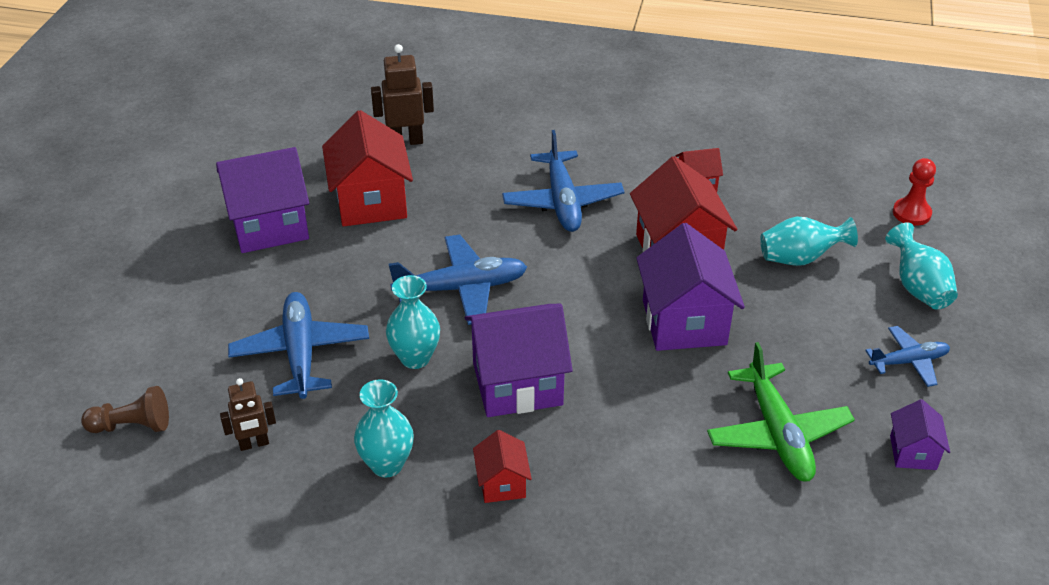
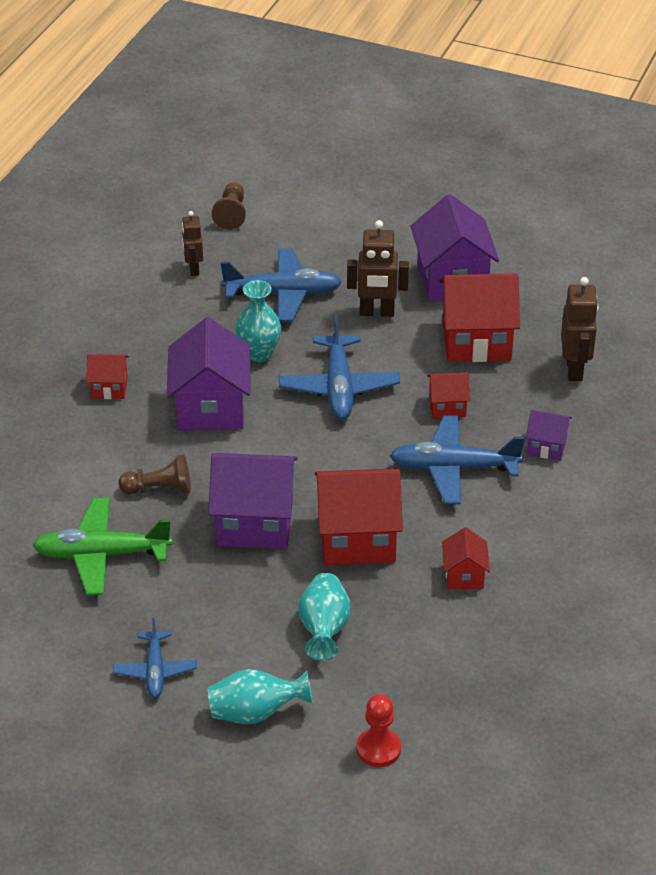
camera: 100 degrees right, 0 degrees up
(330, 274) = (377, 312): none -> brown robot
(387, 464) = (150, 332): turquoise vase -> none
(475, 212) = (447, 407): none -> red house
(661, 404) = (159, 489): none -> brown pawn
(913, 452) = (48, 638): purple house -> purple house (546, 446)

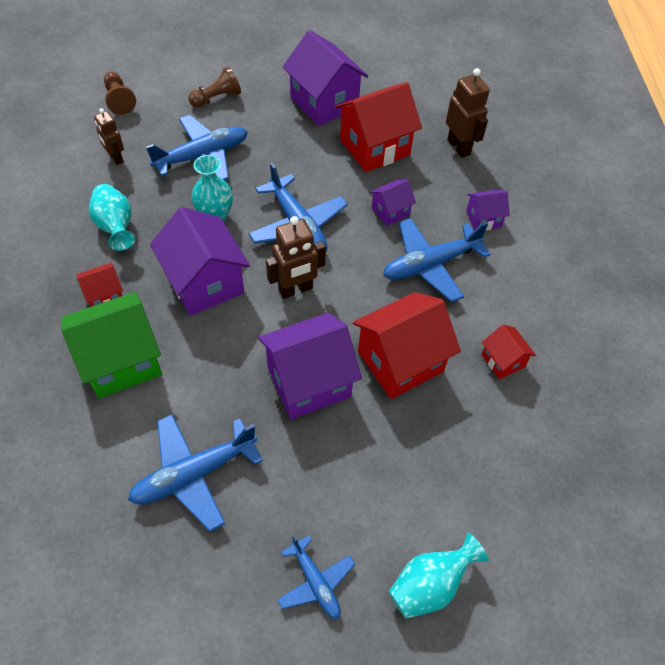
camera: 30 degrees left, 15 degrees up
(92, 446) = (121, 361): none -> green house
(101, 554) = (194, 474): green plane -> blue plane
(159, 489) = (207, 382): brown pawn -> brown pawn (217, 98)
(324, 630) = (431, 465): turquoise vase -> turquoise vase (116, 227)
(377, 312) = (286, 148): brown robot -> brown robot (295, 290)
(378, 749) = (552, 570): red pawn -> none
(447, 407) = (390, 211): red house -> purple house

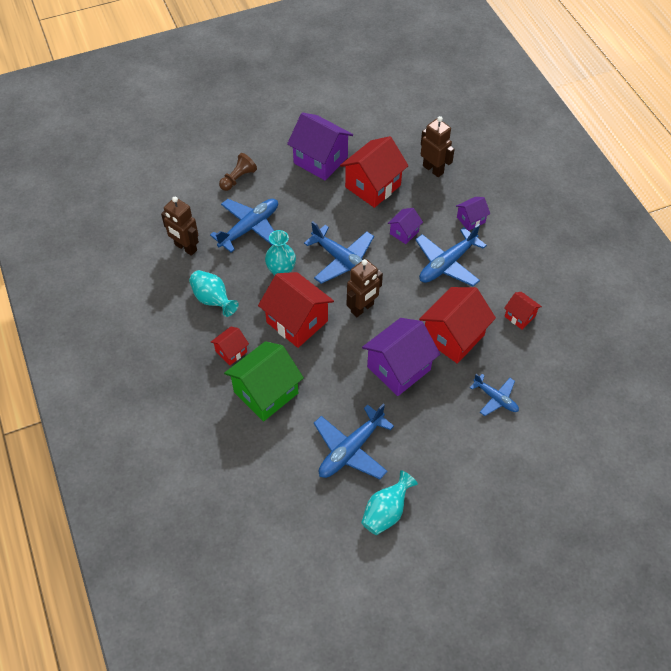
camera: 15 degrees left, 0 degrees up
(115, 158) = (185, 248): brown robot -> brown robot, size x1.54
(119, 100) = (164, 200): brown pawn -> none
(205, 282) = (297, 321): purple house -> red house
(315, 582) = (456, 489): blue plane -> blue plane (495, 398)
(430, 584) = (526, 468): turquoise vase -> turquoise vase (386, 511)

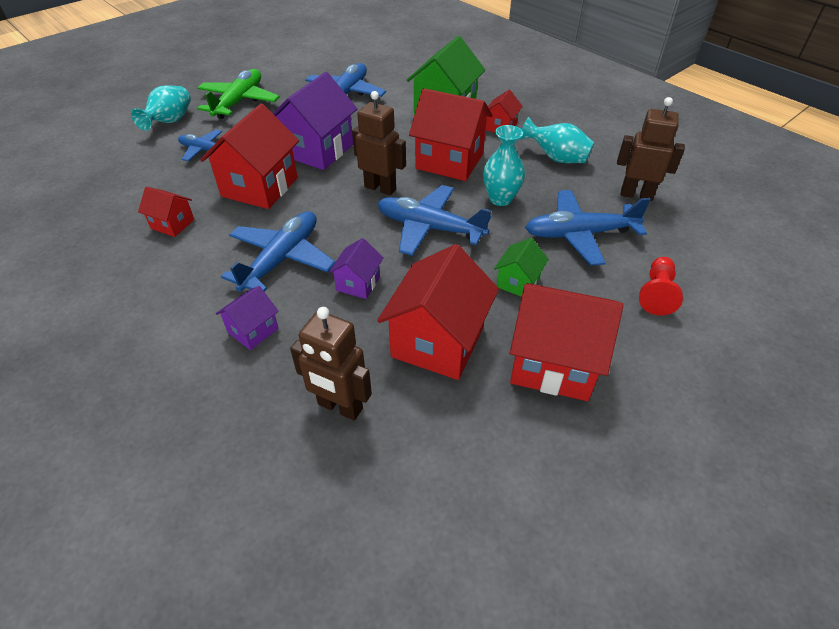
camera: 160 degrees right, 10 degrees down
(238, 178) = (656, 294): brown pawn -> red pawn
(249, 228) = (579, 234): blue plane -> blue plane turned 60 degrees clockwise
(310, 207) = (518, 282): none -> green house
(320, 160) = (553, 363): purple house -> red house
(362, 308) = (380, 188): brown robot -> brown robot turned 90 degrees clockwise
(386, 511) = (300, 73): turquoise vase -> turquoise vase (170, 122)
(459, 472) = (239, 101): none -> green plane

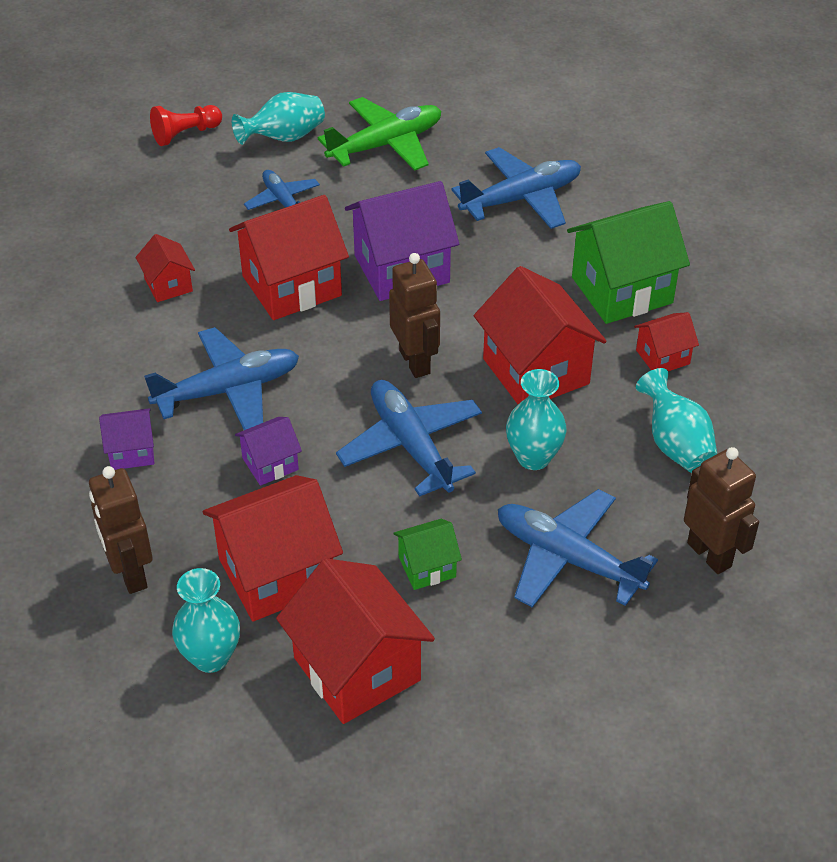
camera: 40 degrees right, 0 degrees up
(458, 421) = (211, 657): none -> turquoise vase
(656, 294) = (559, 679): red pawn -> red pawn (185, 134)

